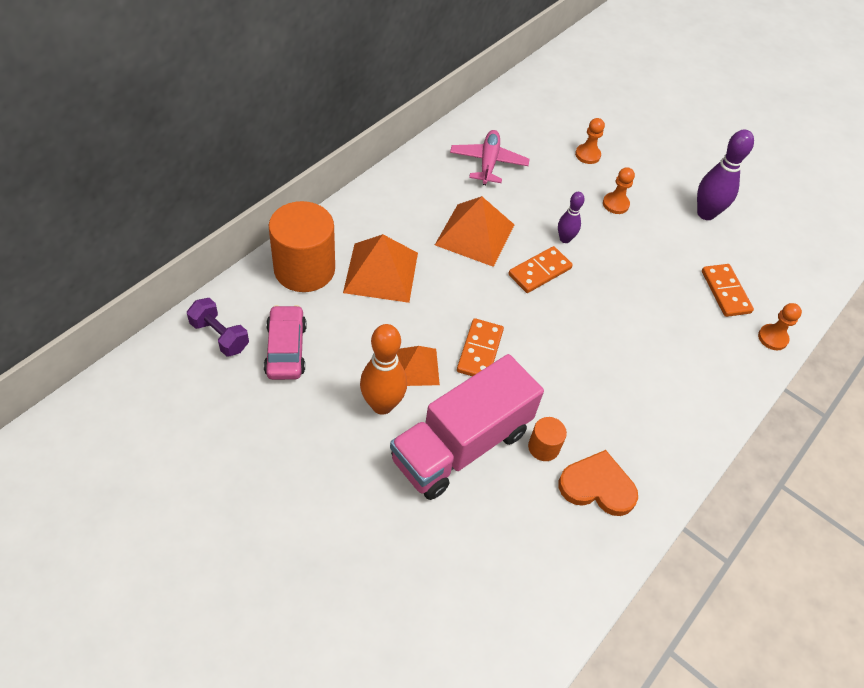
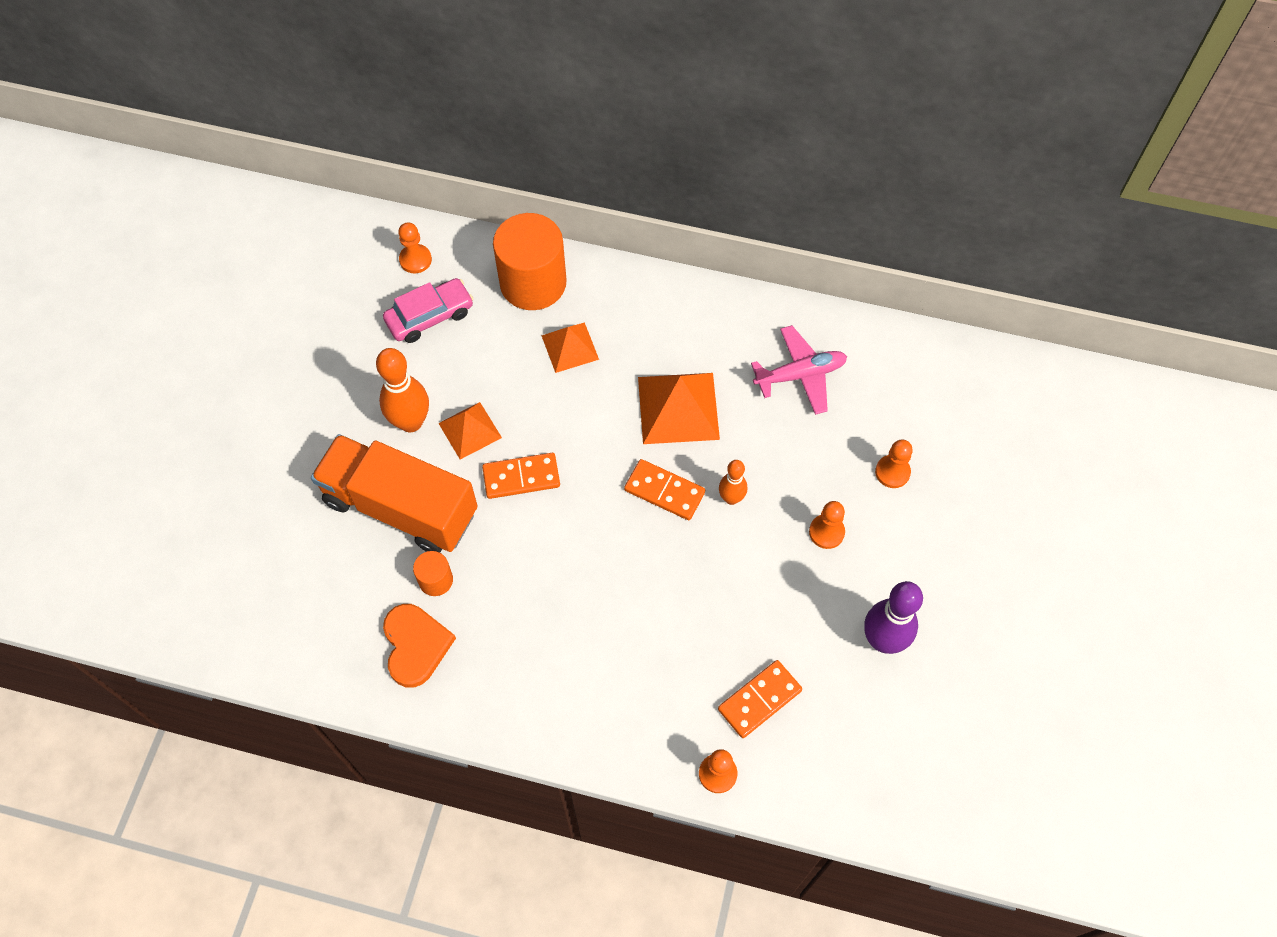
camera: 70 degrees right, 10 degrees up
(220, 336) = (415, 260): purple dumbbell -> orange pawn
(381, 272) = (570, 347): orange pyramid -> orange pyramid, size x0.62
(461, 445) = (401, 507): pink truck -> orange truck
(565, 239) = (731, 498): purple bowling pin -> orange bowling pin

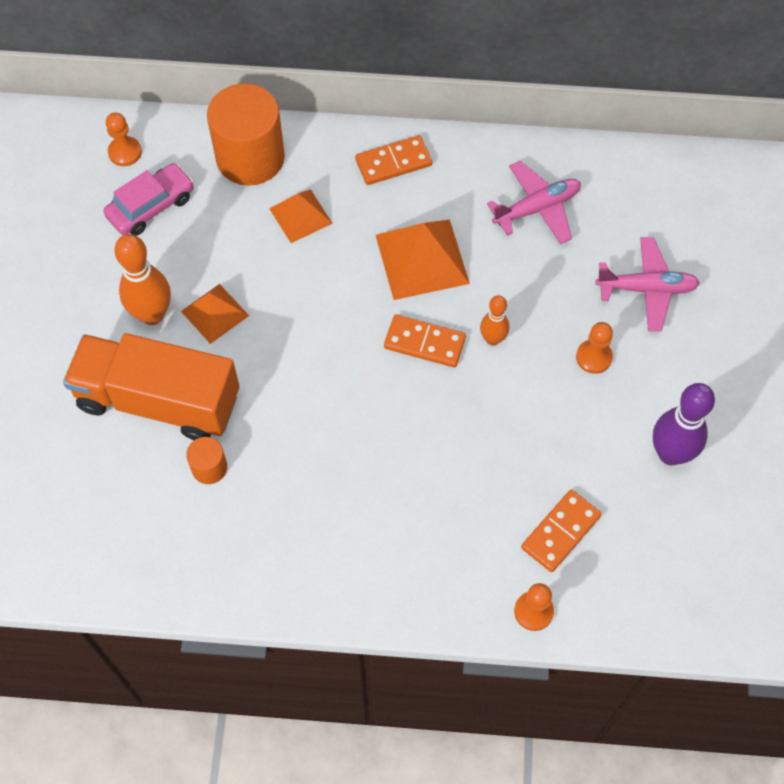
camera: 10 degrees left, 0 degrees up
(415, 645) = (201, 536): orange heart -> none
(521, 477) = (277, 352): orange domino -> orange domino (393, 162)
(892, 472) = (646, 289): orange pawn -> pink plane

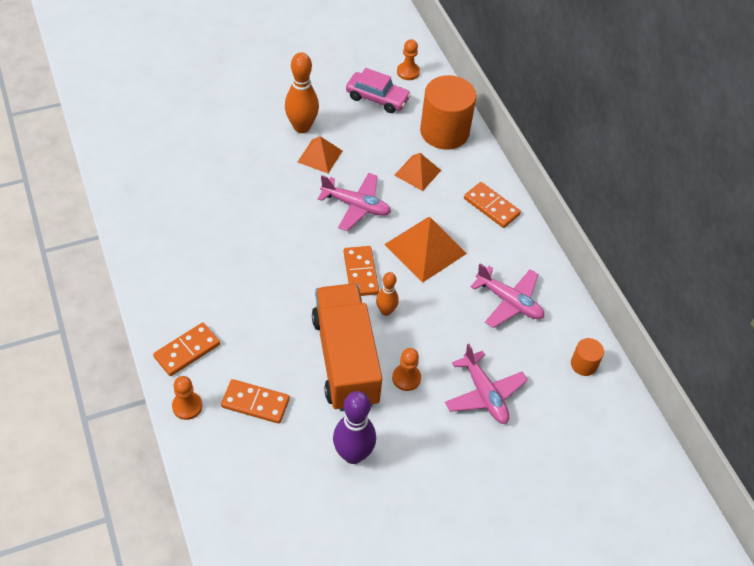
camera: 60 degrees right, 10 degrees down
(158, 400) = (244, 152): orange truck -> orange truck (345, 360)
(209, 468) = (210, 193): orange cylinder -> orange cylinder (583, 364)
(319, 305) = (356, 206): none -> pink plane
(452, 584) = (187, 351): none -> orange domino

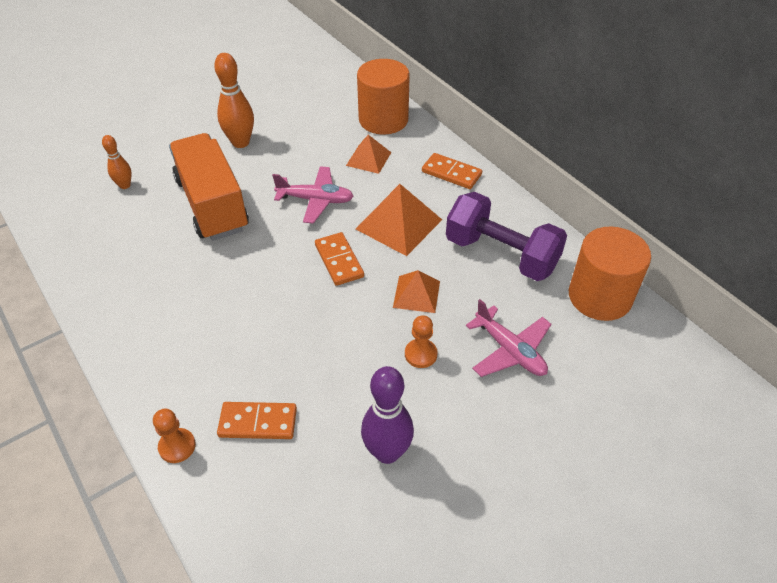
camera: 10 degrees left, 5 degrees down
(187, 351) = (164, 384): orange domino -> none
(320, 156) = (266, 164): orange pyramid -> orange pyramid (416, 294)
(345, 360) = (348, 351): orange truck -> orange truck (212, 204)
(377, 98) = (309, 105): pink car -> none
(386, 311) = (377, 292): orange bowling pin -> orange bowling pin (125, 185)
(408, 72) = (332, 78): orange pawn -> none
(509, 302) = (501, 254): pink plane -> purple dumbbell
(583, 364) = (599, 296): orange cylinder -> orange cylinder, size x2.16

